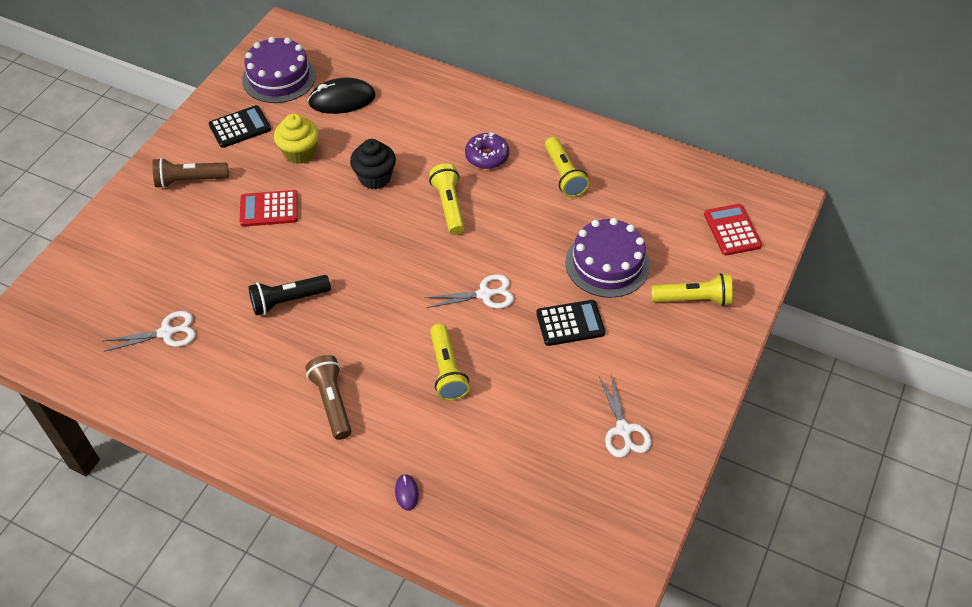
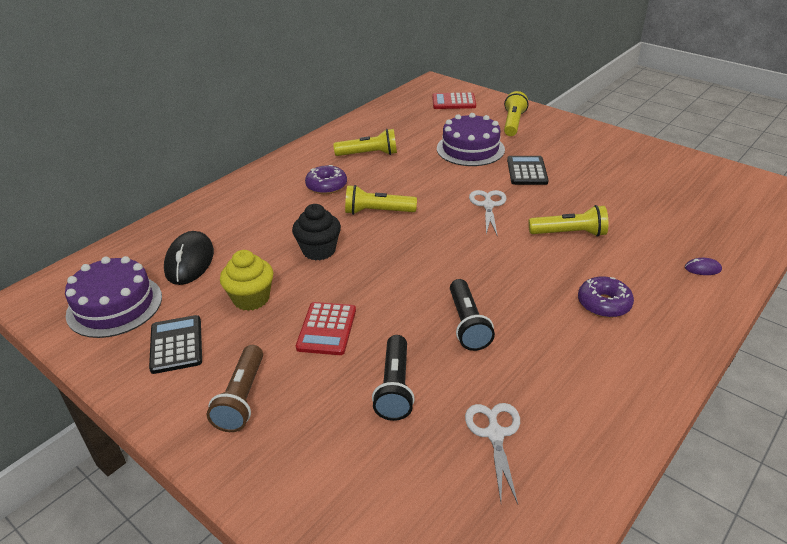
camera: 75 degrees left, 15 degrees down
(208, 265) = (395, 387): none -> black flashlight
(332, 402) = (603, 304): brown flashlight -> purple donut
(623, 430) = (629, 163): white scissors -> none

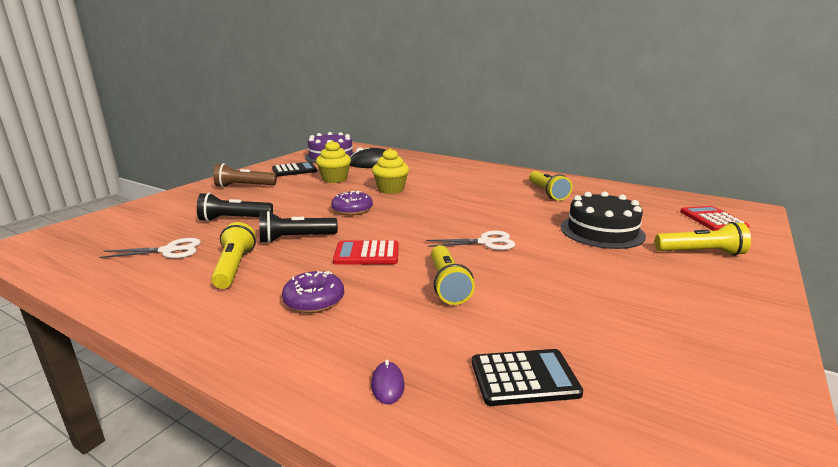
camera: 80 degrees right, 15 degrees down
(319, 250) = (391, 189): black cupcake -> yellow cupcake
(326, 186) = (482, 184): purple donut -> purple donut (352, 210)
(327, 329) = (300, 198): red calculator -> red calculator (367, 254)
(377, 212) = (451, 202): yellow flashlight -> yellow flashlight (234, 267)
(470, 149) = (602, 231): purple cake -> black cake
(527, 171) = (577, 261): black calculator -> black calculator (524, 378)

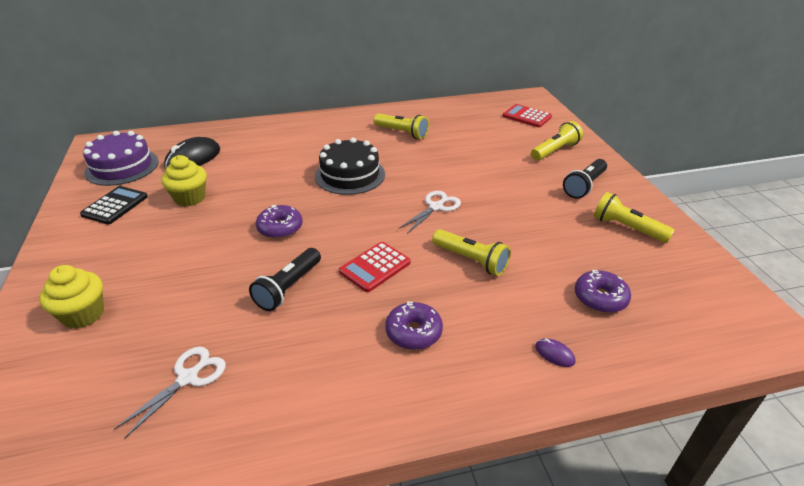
camera: 45 degrees left, 15 degrees up
(234, 219) = (180, 303): black flashlight -> black flashlight (584, 186)
(234, 267) = (293, 349): yellow flashlight -> yellow flashlight (627, 228)
(244, 186) = (97, 257): brown flashlight -> none
(391, 189) = (272, 186): yellow cupcake -> yellow cupcake (83, 314)
(524, 378) = (600, 298): black calculator -> purple donut
(602, 231) = (486, 158): black cake -> black cake (350, 175)

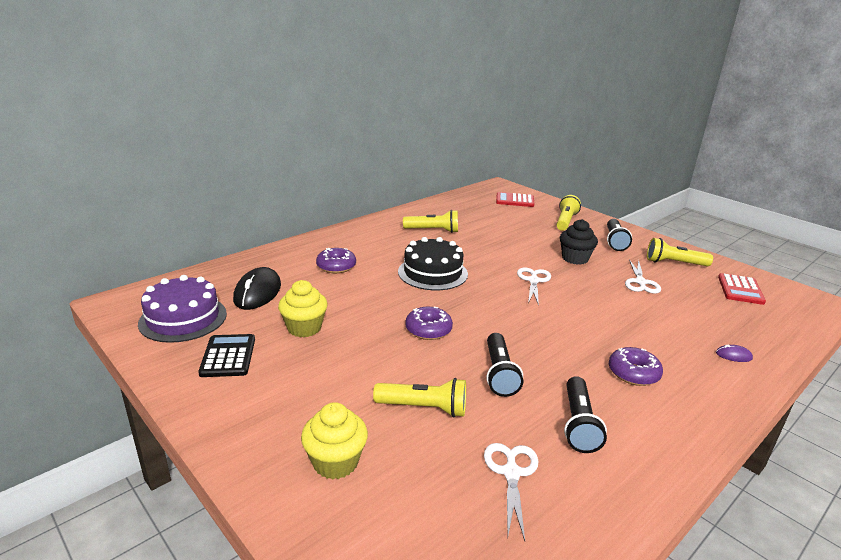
camera: 30 degrees left, 10 degrees down
(296, 360) = (578, 424): none -> black flashlight
(375, 267) = (546, 337): red calculator -> red calculator (740, 289)
(471, 260) = (606, 311): yellow flashlight -> yellow flashlight (424, 408)
(511, 194) = (575, 258): none -> black cupcake
(553, 239) = (640, 282): none -> white scissors
(600, 298) = (714, 312): purple donut -> purple donut (336, 266)

